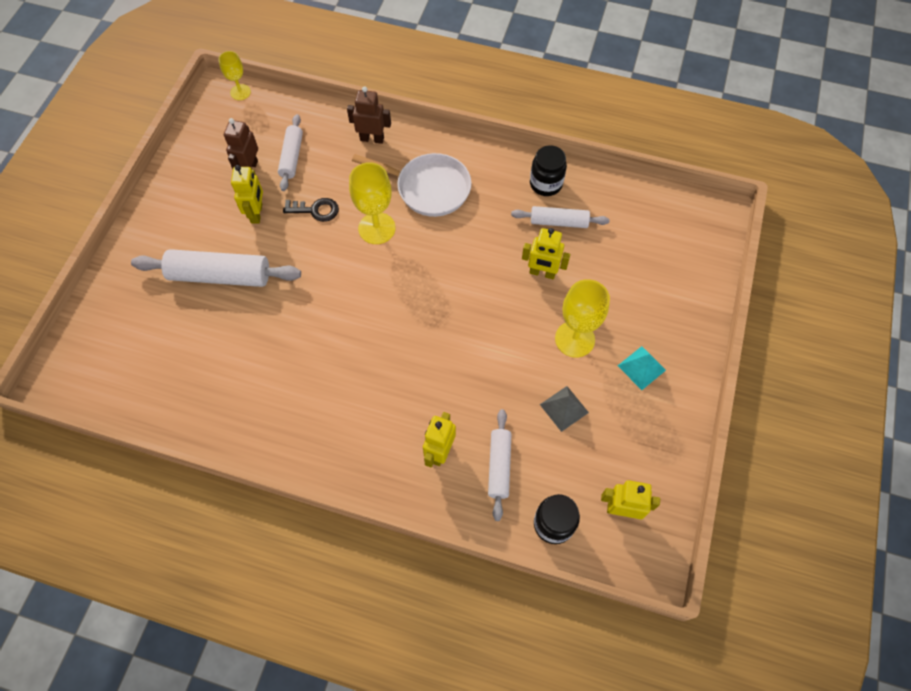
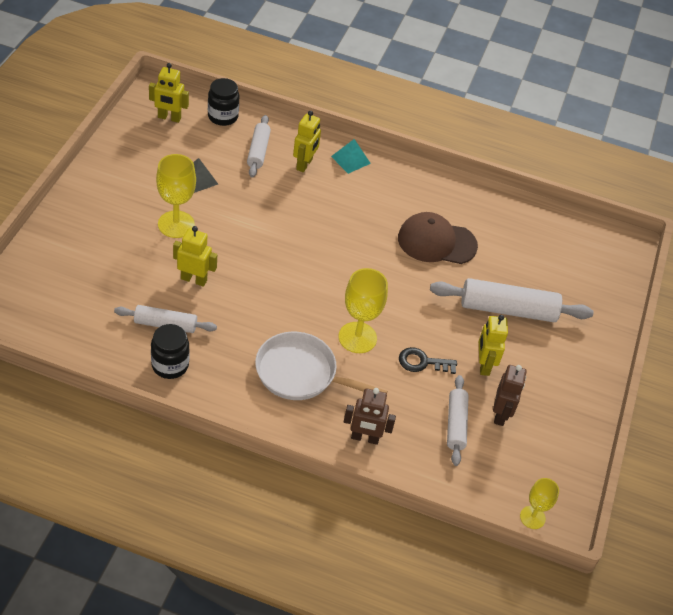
camera: 175 degrees right, 15 degrees down
(285, 352) = (436, 242): none -> brown cap
(641, 368) = (122, 198): turquoise pyramid -> turquoise pyramid (350, 159)

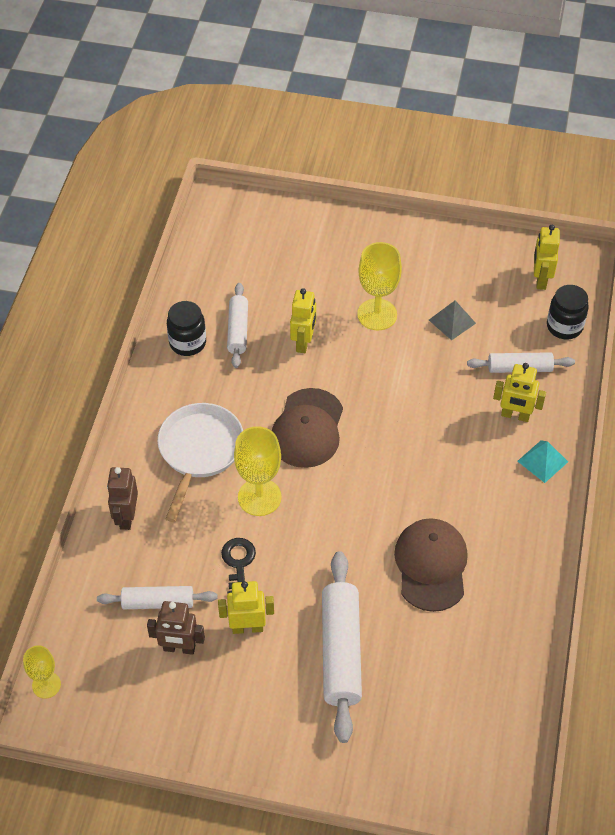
camera: 90 degrees right, 5 degrees up
(291, 293) = (307, 428): none -> brown cap

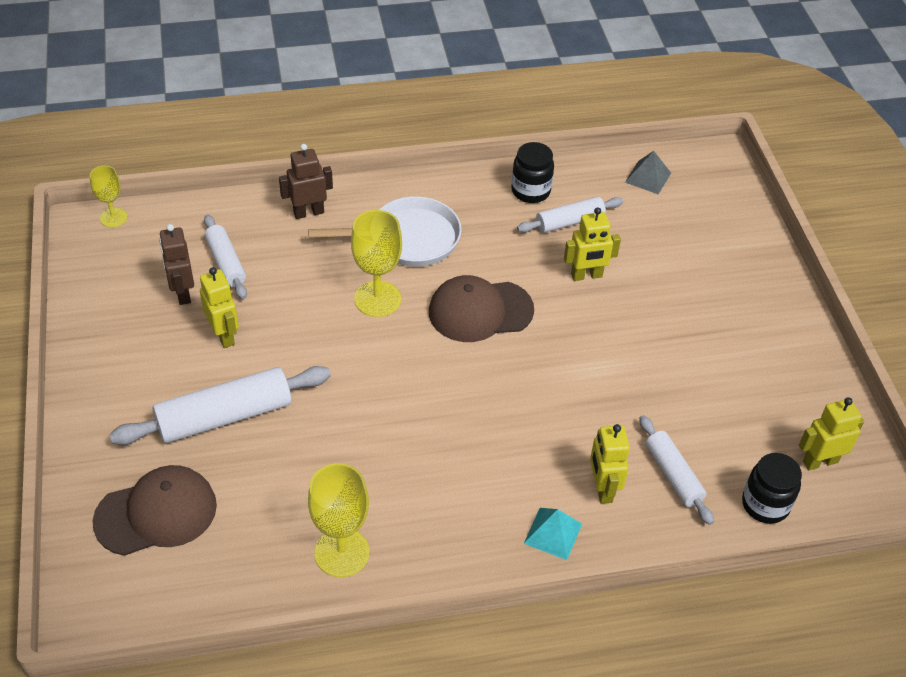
camera: 65 degrees right, 5 degrees down
(238, 563) = (293, 306): black key -> none
(377, 314) = (663, 324): yellow goblet -> yellow goblet (342, 552)
(431, 565) = (360, 464): brown cap -> brown cap (156, 513)
(452, 321) = (698, 393): grey pyramid -> grey pyramid (648, 177)

